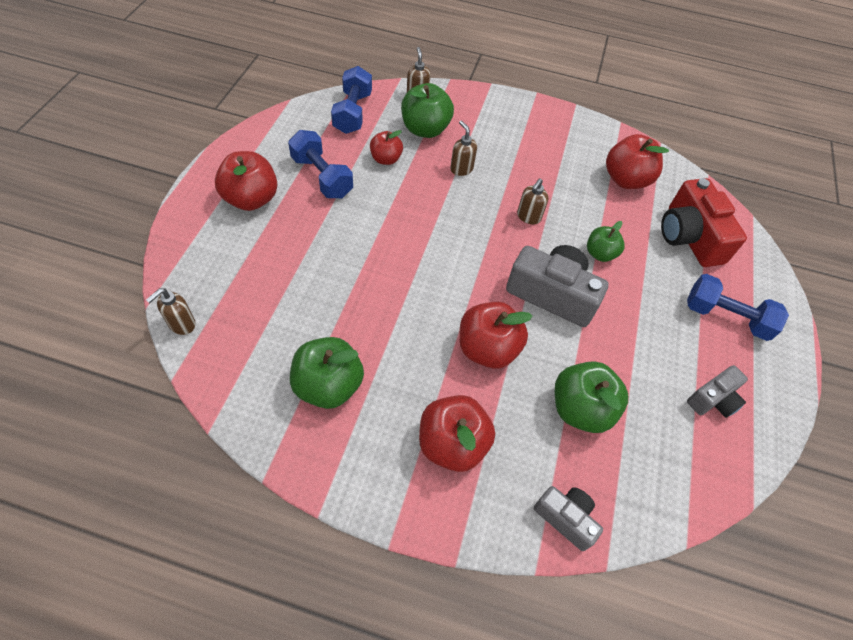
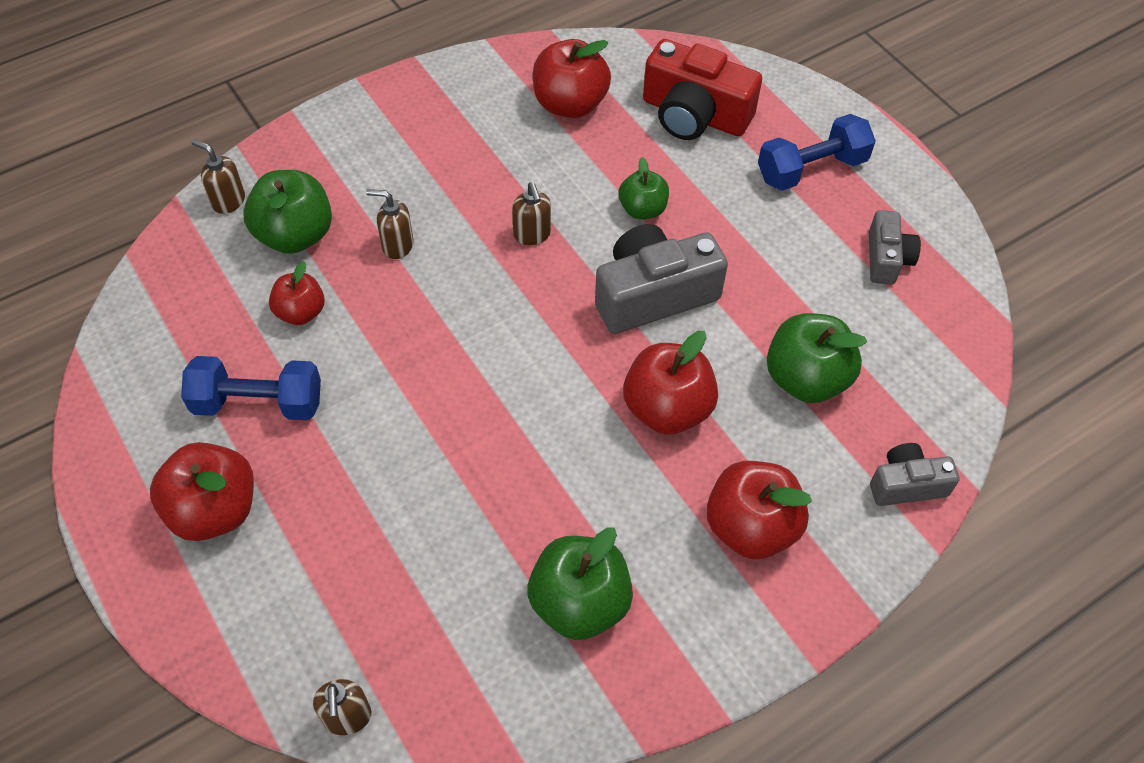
camera: 45 degrees left, 0 degrees up
(352, 113) = (181, 293): blue dumbbell -> none

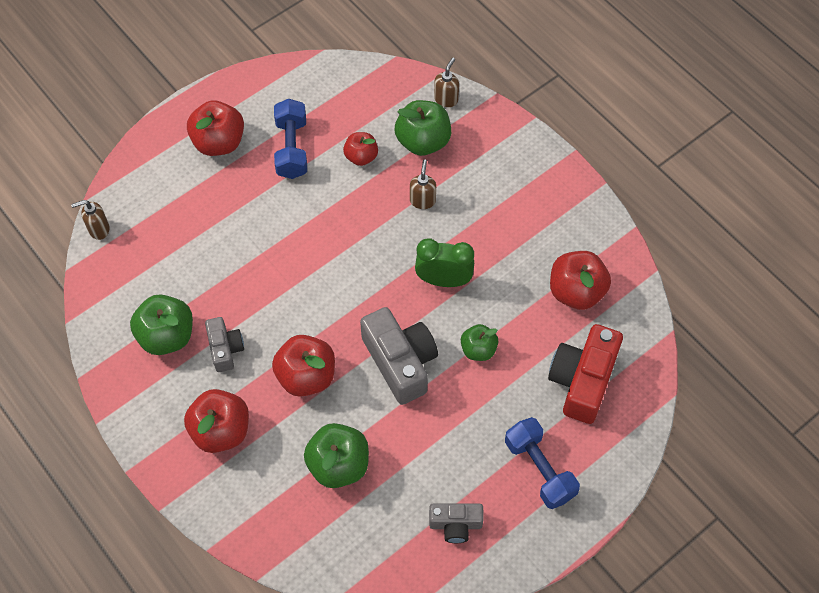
camera: 85 degrees right, 5 degrees up
(532, 235) = (443, 280): brown soap dispenser -> green clock
(906, 484) = (258, 530): grey camera -> grey camera (225, 349)

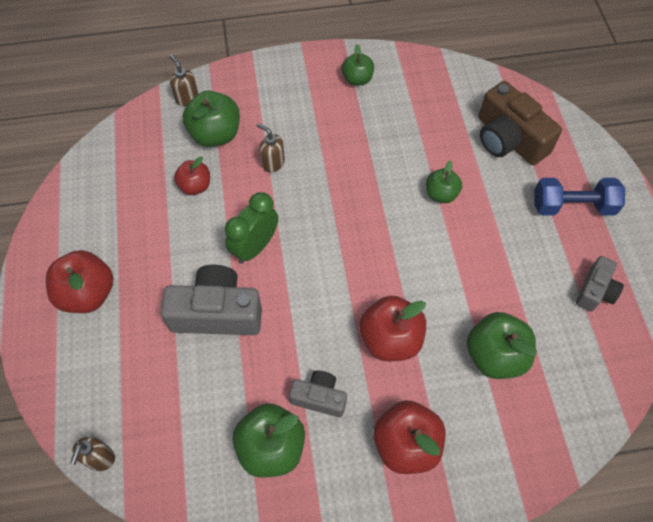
camera: 60 degrees left, 0 degrees up
(292, 148) = (144, 235): blue dumbbell -> none
(400, 362) = (419, 256): grey camera -> grey camera (217, 312)
(443, 280) = (360, 186): green clock -> green clock (255, 247)
(564, 218) = (357, 79): none -> green apple
(576, 292) = (428, 104): red apple -> none
(582, 380) = (508, 139): red camera -> brown camera

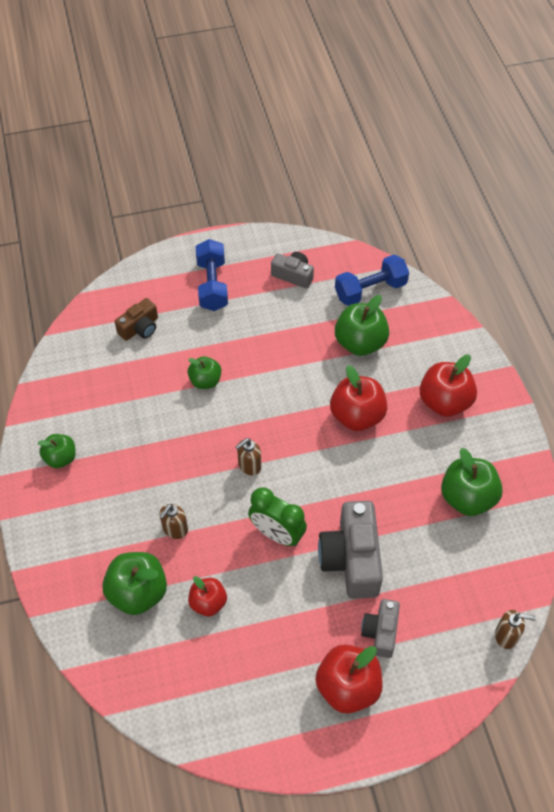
camera: 95 degrees left, 5 degrees down
(187, 98) = (85, 632): brown soap dispenser -> brown soap dispenser (249, 466)
(319, 398) = (418, 466): grey camera -> grey camera (380, 632)
(508, 139) = (140, 328): brown camera -> brown camera, size x0.57
(579, 378) = (370, 290): none -> blue dumbbell

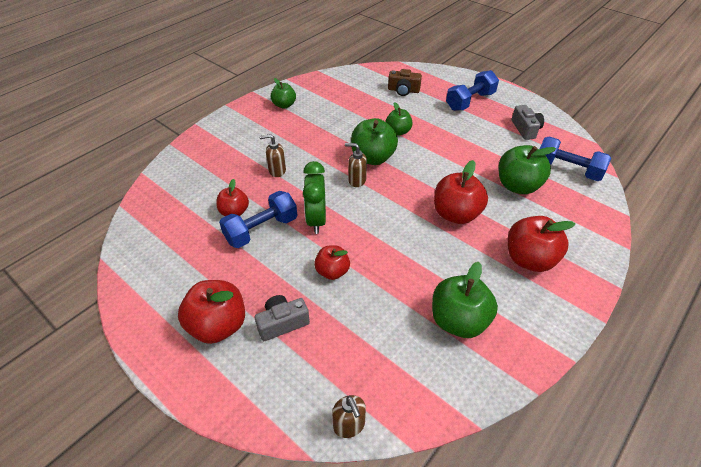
camera: 55 degrees right, 10 degrees down
(138, 592) = (217, 177): green apple -> green apple (373, 158)
(253, 590) = (261, 230): none -> blue dumbbell
(351, 559) = (332, 271): grey camera -> red apple

